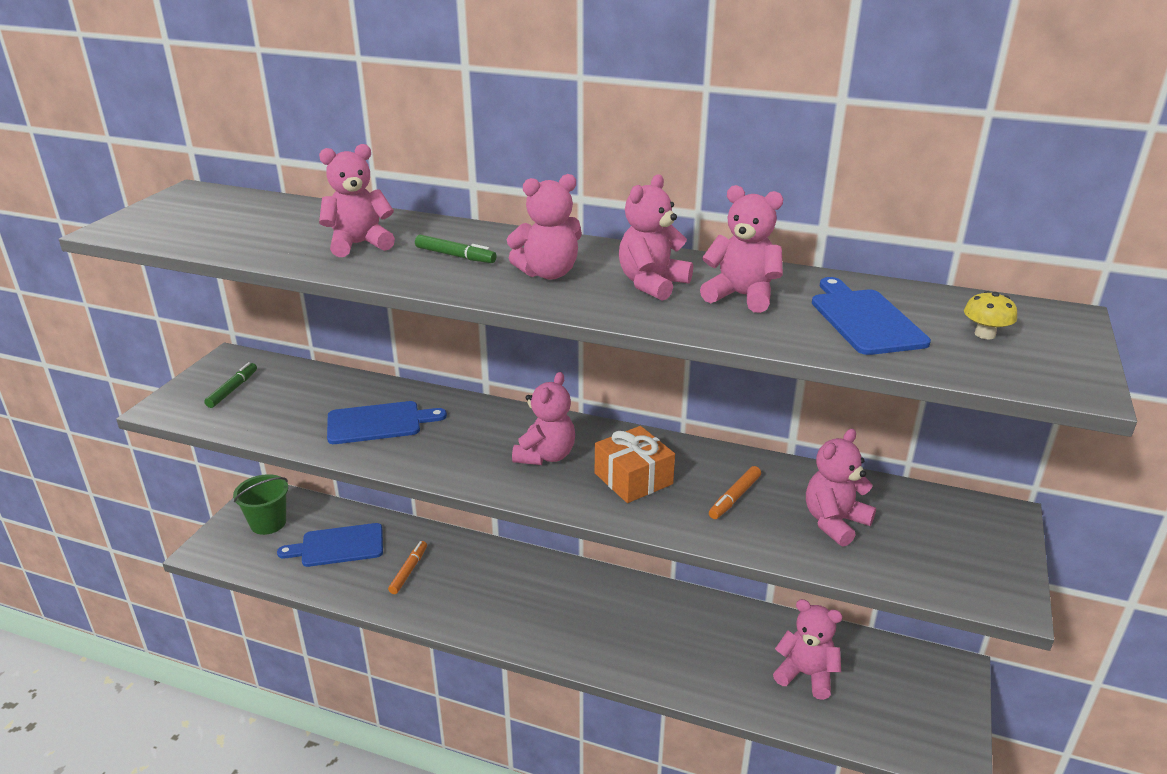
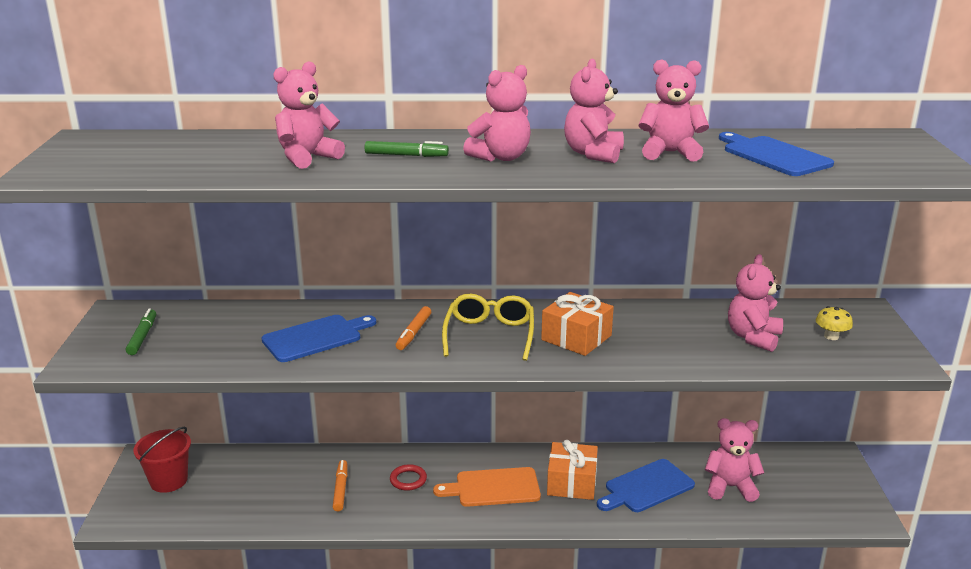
camera: 20 degrees left, 5 degrees down
(268, 523) = (169, 480): green bucket -> red bucket
(338, 546) = (256, 484): blue cutting board -> blue cutting board (647, 487)
(476, 577) = (408, 480): none -> red ring
(545, 456) = (489, 335): pink teddy bear -> yellow glasses
(553, 608) = (493, 488): none -> orange cutting board
(635, 623) = (572, 482): none -> orange gift
(734, 498) = (666, 335): orange marker -> orange marker (413, 333)
(985, 334) = (862, 153): yellow mushroom -> yellow mushroom (831, 336)

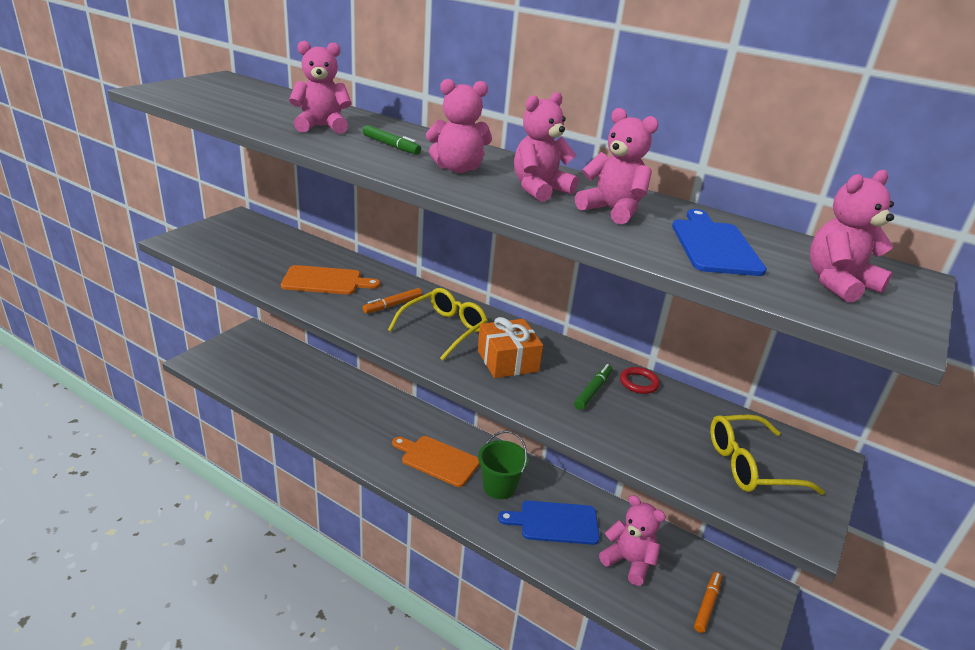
camera: 30 degrees right, 5 degrees up
(142, 336) = (230, 238): green marker -> green marker (593, 391)
(169, 480) = (248, 351): red bucket -> none
(315, 337) = (325, 281): blue cutting board -> orange cutting board
(340, 489) = (337, 408): orange marker -> orange marker (707, 605)
(408, 480) = (386, 423): red ring -> red ring (639, 383)
(572, 482) = (499, 487): orange gift -> green bucket
(753, 337) = (666, 430): pink teddy bear -> pink teddy bear (838, 283)
(831, 336) = (750, 465): yellow mushroom -> yellow glasses

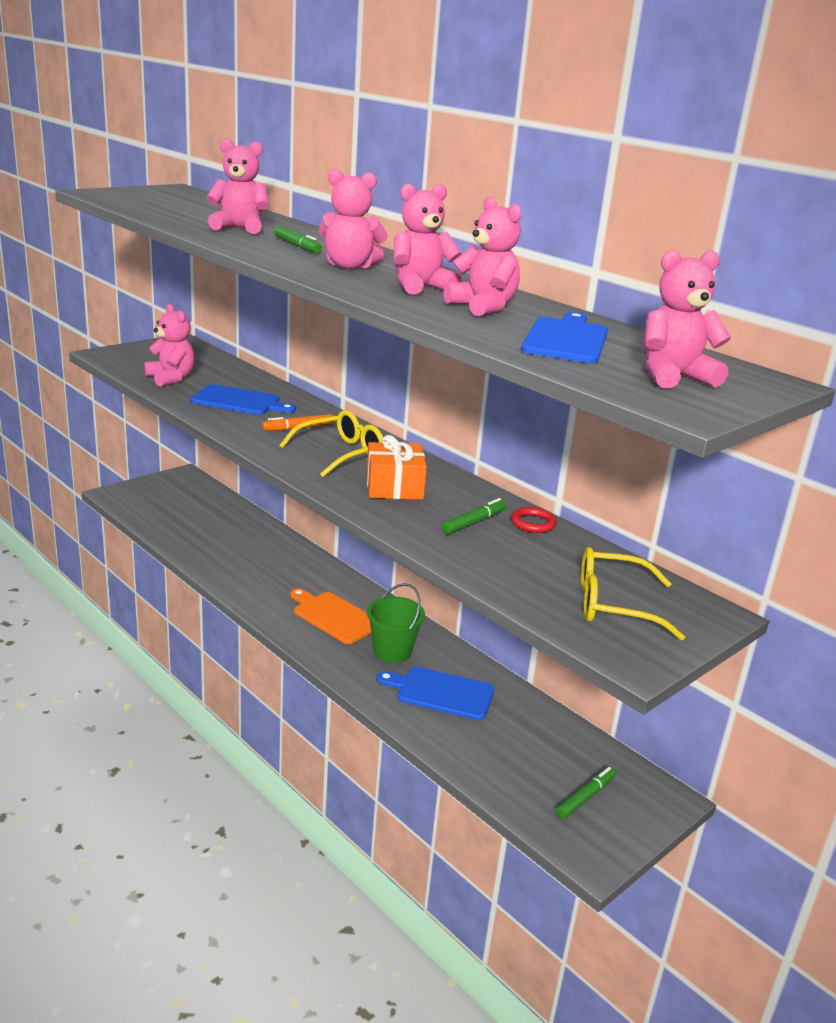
camera: 15 degrees right, 5 degrees down
(325, 281) = (239, 401): orange cutting board -> blue cutting board
(628, 562) = (510, 742): pink teddy bear -> pink teddy bear (171, 379)
(707, 605) = (585, 797): orange marker -> green marker

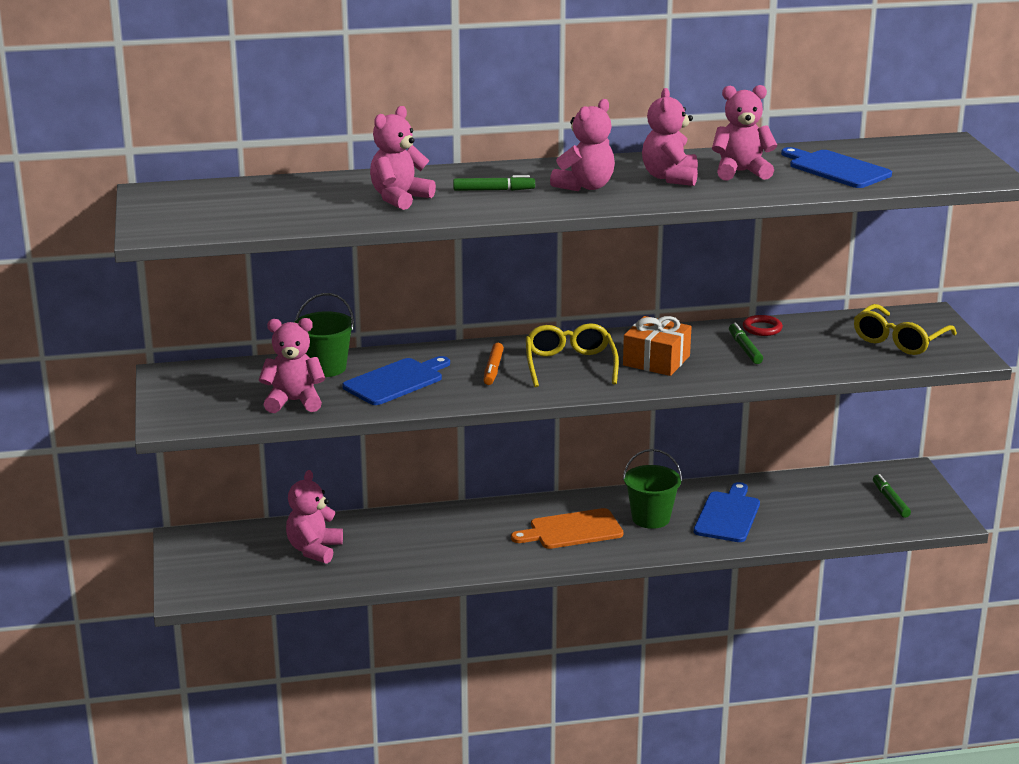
camera: 55 degrees left, 0 degrees up
(237, 378) = (326, 368): none -> green bucket
(441, 693) = (727, 515): blue cutting board -> blue cutting board turned 150 degrees clockwise
(673, 377) = (929, 163): pink teddy bear -> pink teddy bear (314, 550)

